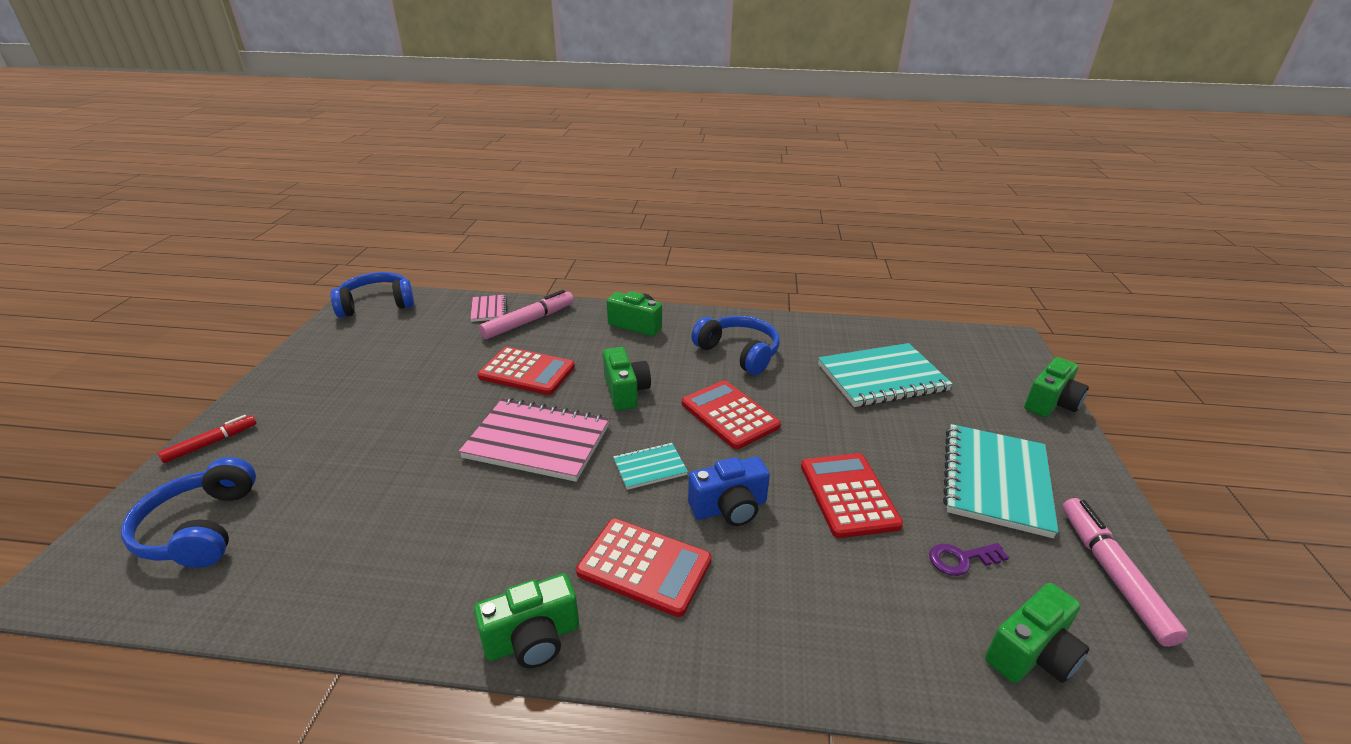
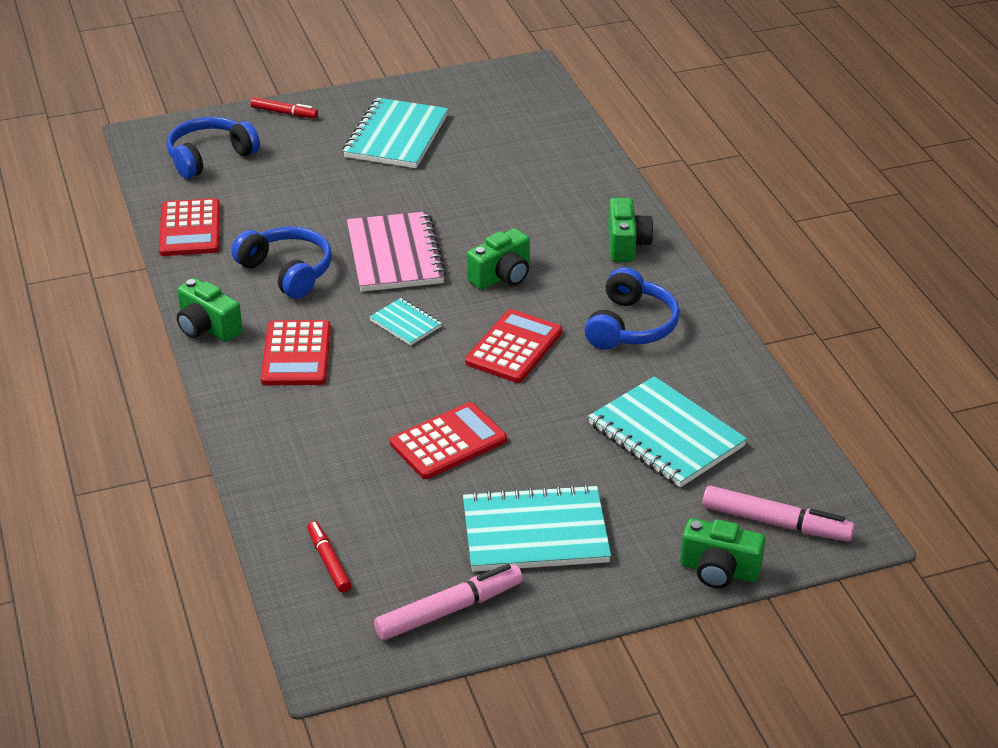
camera: 65 degrees right, 5 degrees up
(357, 386) = (396, 136): none -> turquoise notebook
(377, 304) = (522, 82): blue headphones -> blue headphones (287, 271)
(489, 309) = (572, 146): pink notebook -> none
(527, 372) = (486, 211): red calculator -> red calculator (190, 229)
(529, 321) = (572, 177): pink marker -> pink marker (776, 523)
(729, 508) = (386, 379): blue camera -> none
(961, 559) = (409, 517): purple key -> none
(1031, 654) = (329, 561): green camera -> red marker

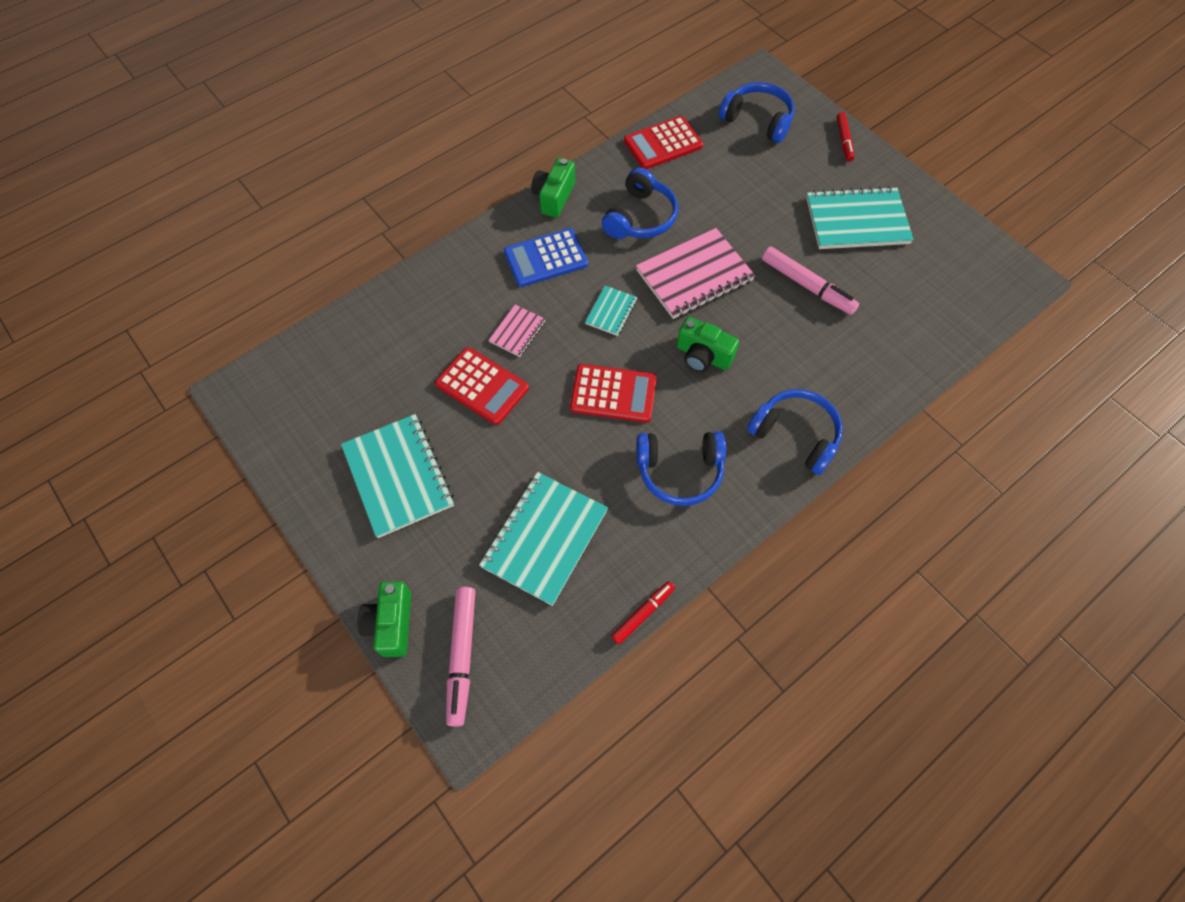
camera: 70 degrees right, 25 degrees up
(296, 354) = (546, 258): red calculator -> blue calculator
(329, 561) = (333, 356): red marker -> red marker (643, 613)
(388, 399) = (517, 332): none -> pink notebook
(449, 610) = (302, 446): pink marker -> pink marker (807, 286)
(626, 244) = (795, 435): green camera -> blue headphones

